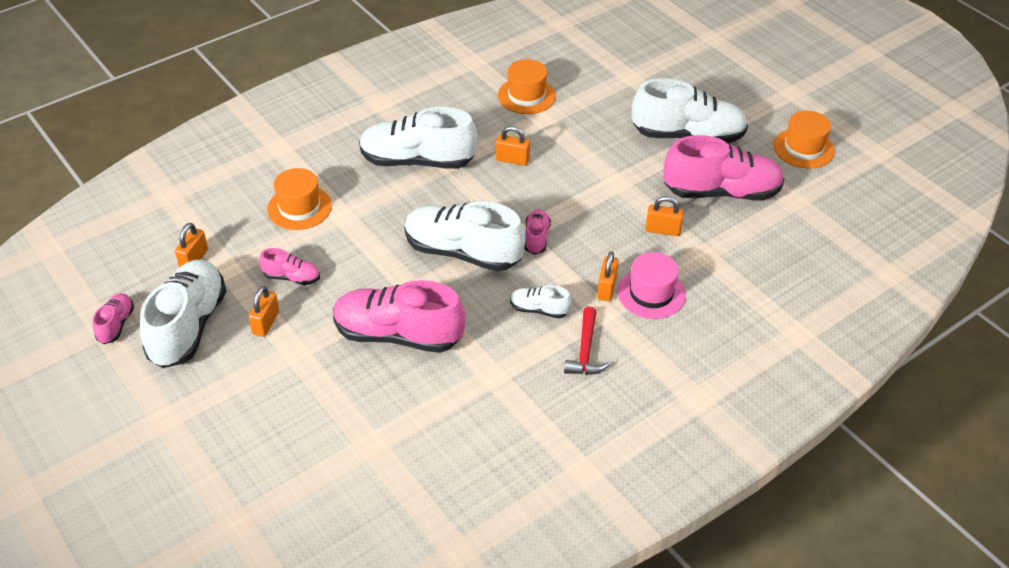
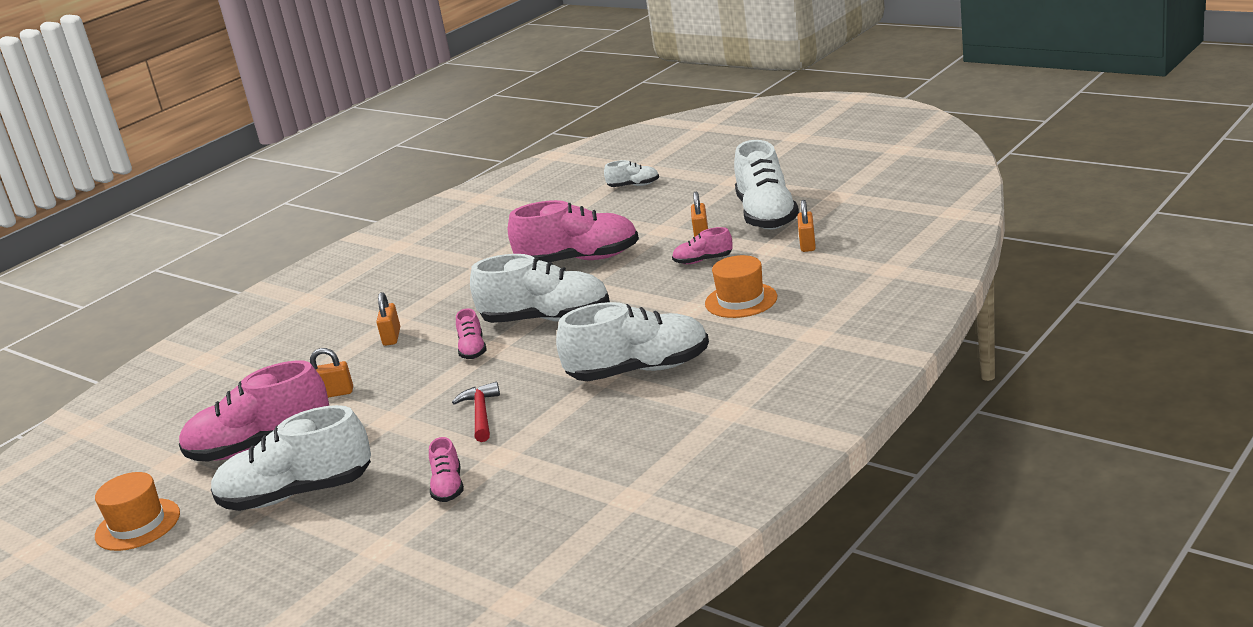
camera: 170 degrees right, 20 degrees down
(116, 325) = (829, 200): pink shoe -> pink shoe (448, 487)
(512, 160) = (524, 404): orange padlock -> none
(526, 96) = (531, 476): orange hat -> none
(539, 310) = (455, 307): white shoe -> white shoe (633, 186)
(585, 351) = (406, 297): red hammer -> red hammer (481, 414)
(651, 293) = (346, 346): pink hat -> none

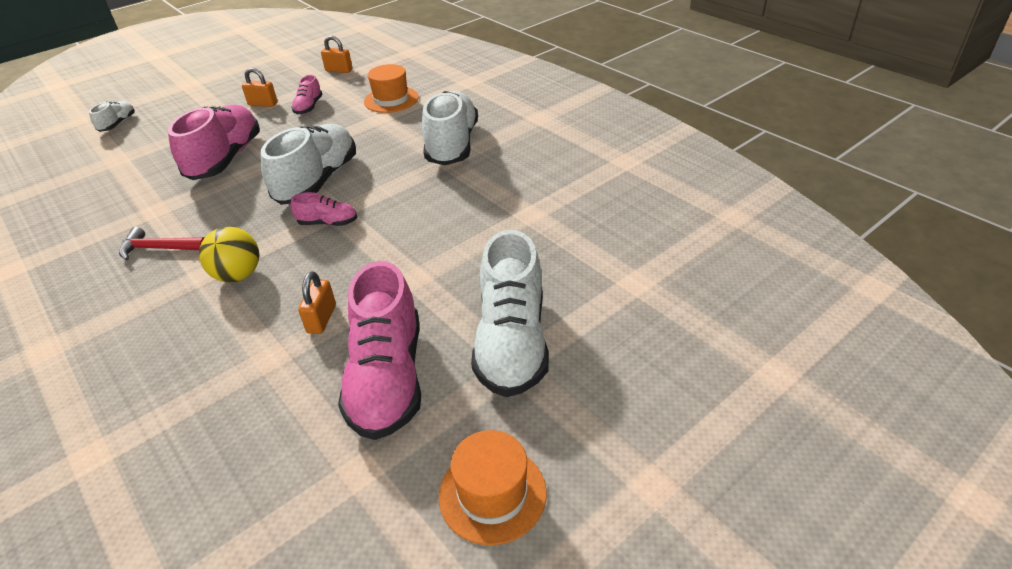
camera: 80 degrees left, 15 degrees up
(392, 337) = (238, 275): orange padlock -> yellow ball
(448, 487) = (560, 243): pink shoe -> none
(481, 414) = (452, 222): red hammer -> red hammer (159, 248)
(766, 215) = (271, 78): white shoe -> none

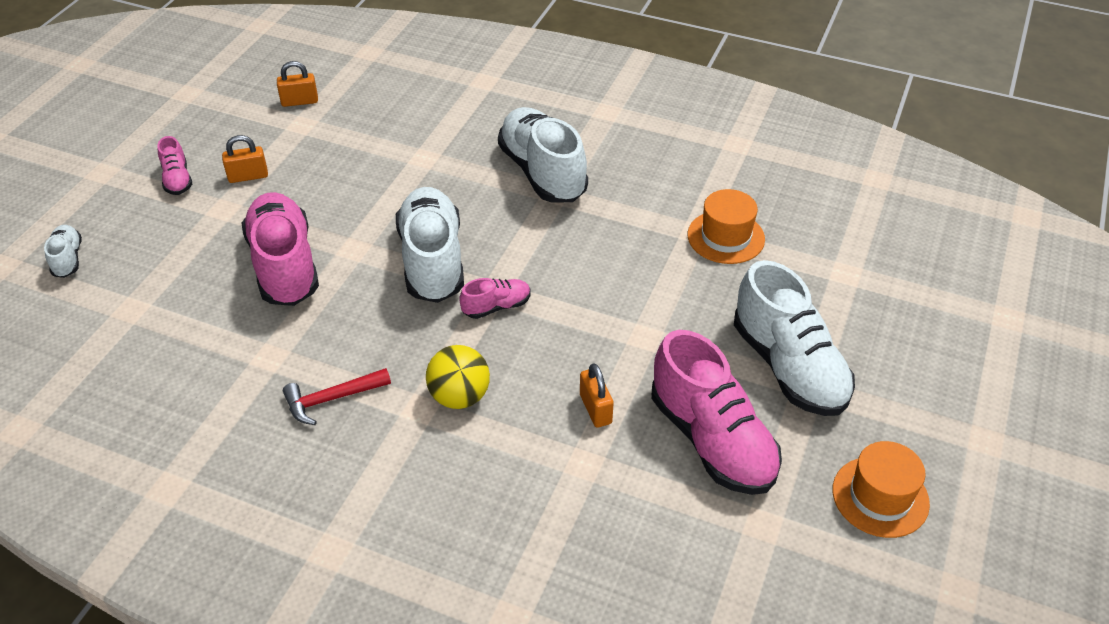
camera: 30 degrees left, 5 degrees up
(309, 107) = (316, 166): pink shoe -> pink shoe (177, 179)
(391, 99) = (412, 129): orange hat -> orange hat (726, 237)

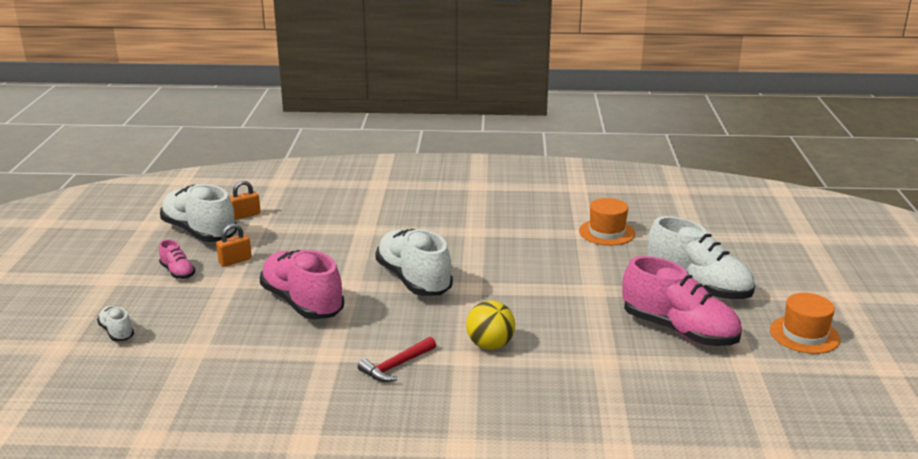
camera: 20 degrees left, 20 degrees down
(496, 307) = (479, 294): pink shoe -> none
(542, 172) = (457, 222): white shoe -> white shoe (199, 232)
(595, 409) = (590, 332): orange padlock -> none

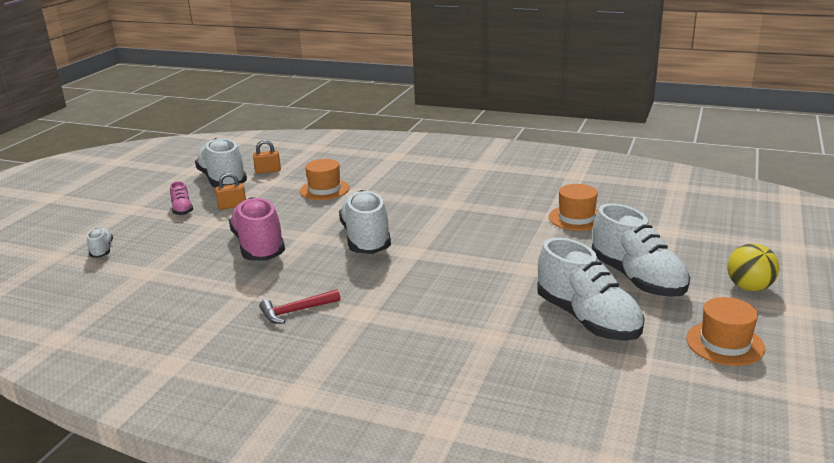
camera: 20 degrees right, 0 degrees up
(327, 230) = (324, 189): none -> orange hat
(490, 345) = (392, 305): yellow ball -> yellow ball (749, 287)
(679, 330) = (587, 319): pink shoe -> white shoe

